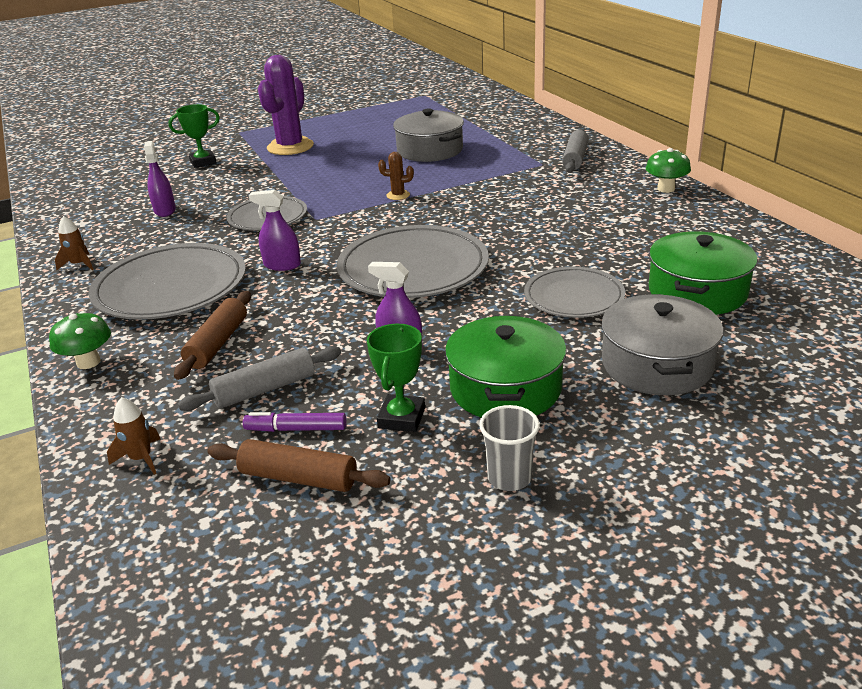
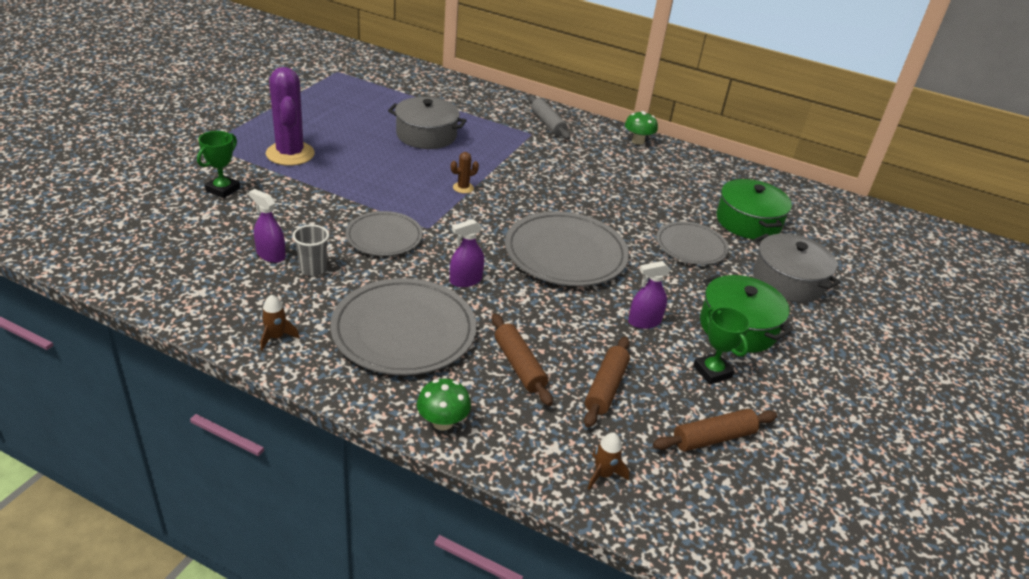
camera: 45 degrees left, 5 degrees up
(265, 389) = (605, 387): grey rolling pin -> brown rolling pin
(296, 429) = (665, 407): purple marker -> none
(509, 478) = (811, 384): grey cup -> grey cup (313, 269)

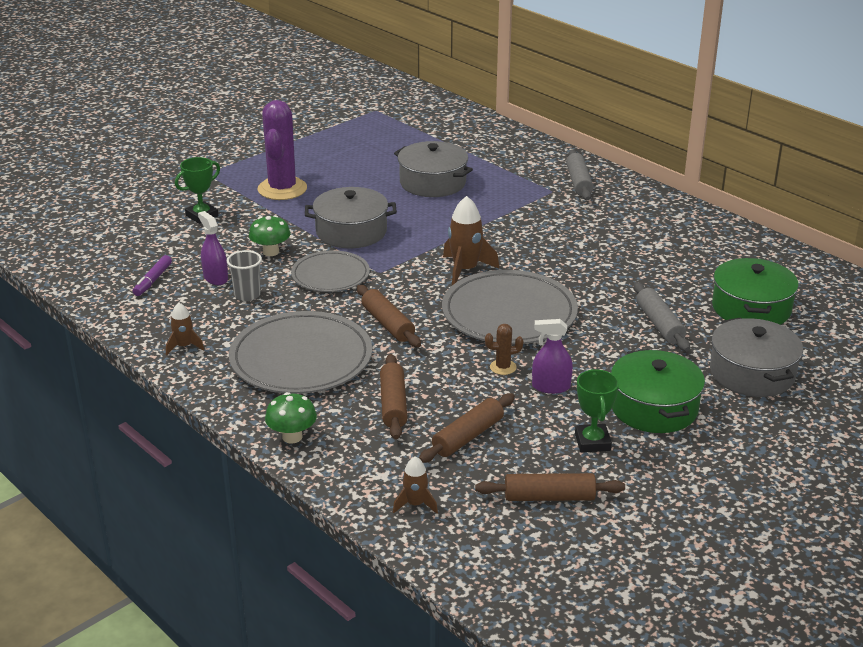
camera: 25 degrees right, 5 degrees down
(205, 266) = (153, 280): none -> purple marker
(379, 190) = (351, 232): none -> grey pot
(463, 188) = (439, 238): brown cactus -> brown cactus (503, 367)
(465, 280) = (388, 324): purple spray bottle -> brown rolling pin
(503, 216) = (465, 270): none -> brown rocket
(638, 141) = (676, 210): green mushroom -> green mushroom (271, 252)
(691, 246) = (659, 324): grey plate -> grey rolling pin

